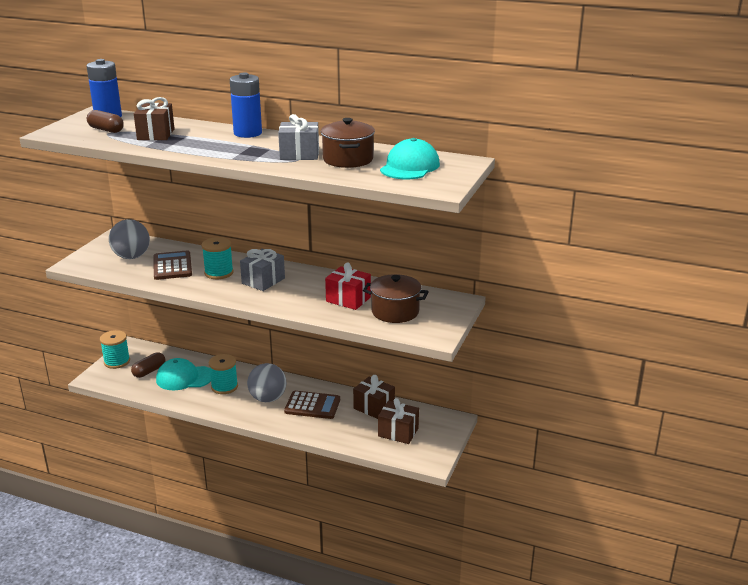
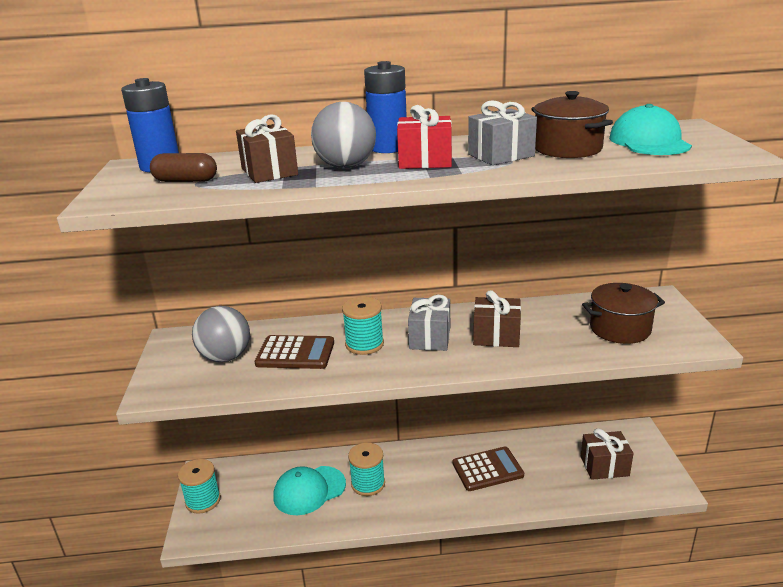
camera: 25 degrees left, 0 degrees up
(149, 371) = (257, 498): brown capsule -> none
(172, 266) = (295, 353): brown calculator -> brown calculator turned 135 degrees clockwise
(268, 398) = (431, 480): grey ball -> grey ball (346, 166)
(348, 299) = (552, 330): red gift -> red gift (425, 161)
(374, 407) = (550, 447): brown gift -> brown gift (496, 336)

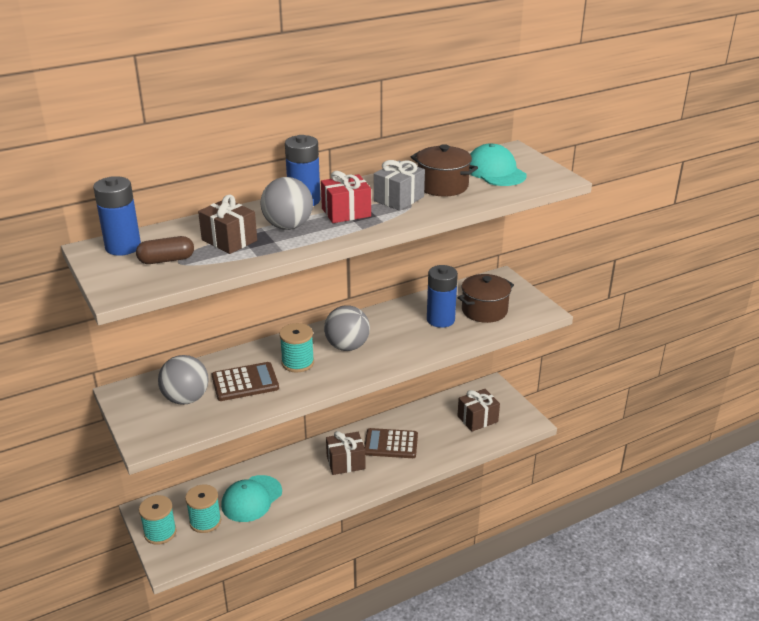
camera: 25 degrees left, 5 degrees up
(368, 484) = (299, 480): turquoise spool -> turquoise spool (205, 521)
(430, 338) = (347, 346): grey gift -> grey ball
(487, 469) = (391, 444): brown calculator -> brown calculator turned 135 degrees counterclockwise
(496, 336) = (397, 334): brown gift -> brown gift (345, 462)
(558, 329) = (440, 320): none -> blue battery

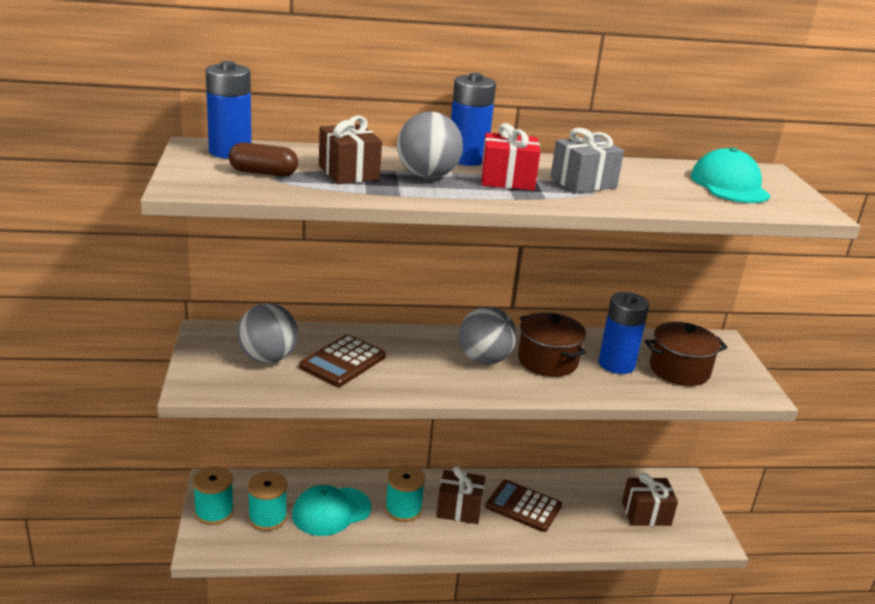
camera: 20 degrees right, 5 degrees down
(245, 382) = (343, 361): brown calculator -> brown calculator turned 120 degrees clockwise
(297, 363) = (415, 359): turquoise spool -> turquoise spool (403, 509)
(442, 186) = (649, 183): brown pot -> brown pot (547, 361)

